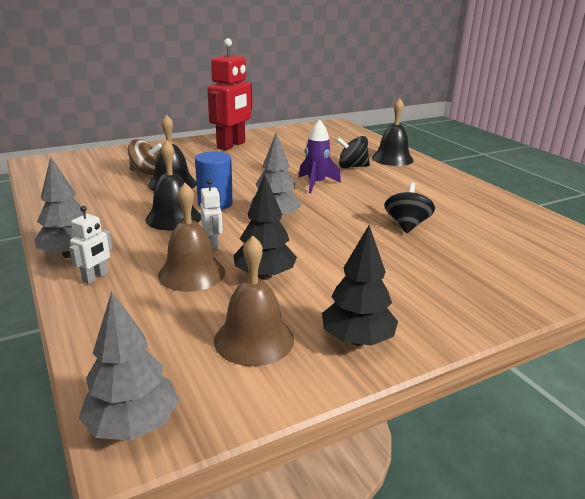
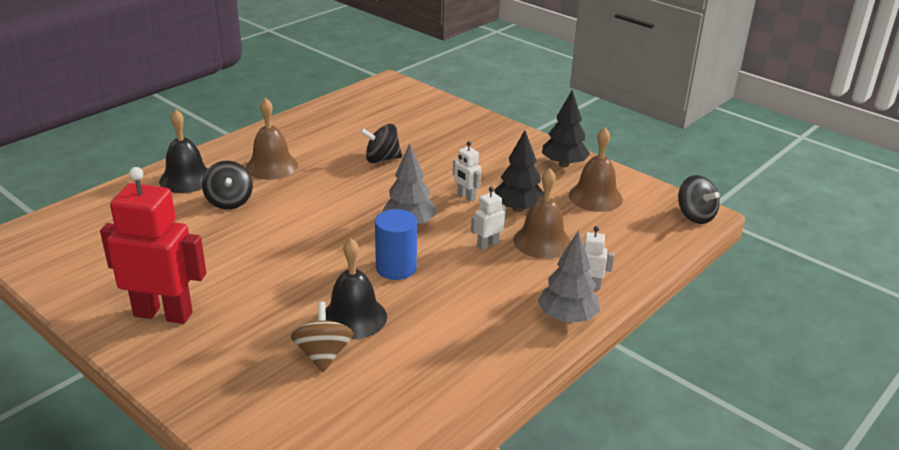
camera: 110 degrees left, 5 degrees up
(133, 425) = (695, 216): grey tree -> black spinning top
(173, 218) = (449, 284): black bell -> none
(308, 252) = (466, 196): none -> white robot
(316, 184) = (301, 216): purple rocket -> none
(405, 183) = (272, 166): none -> brown bell

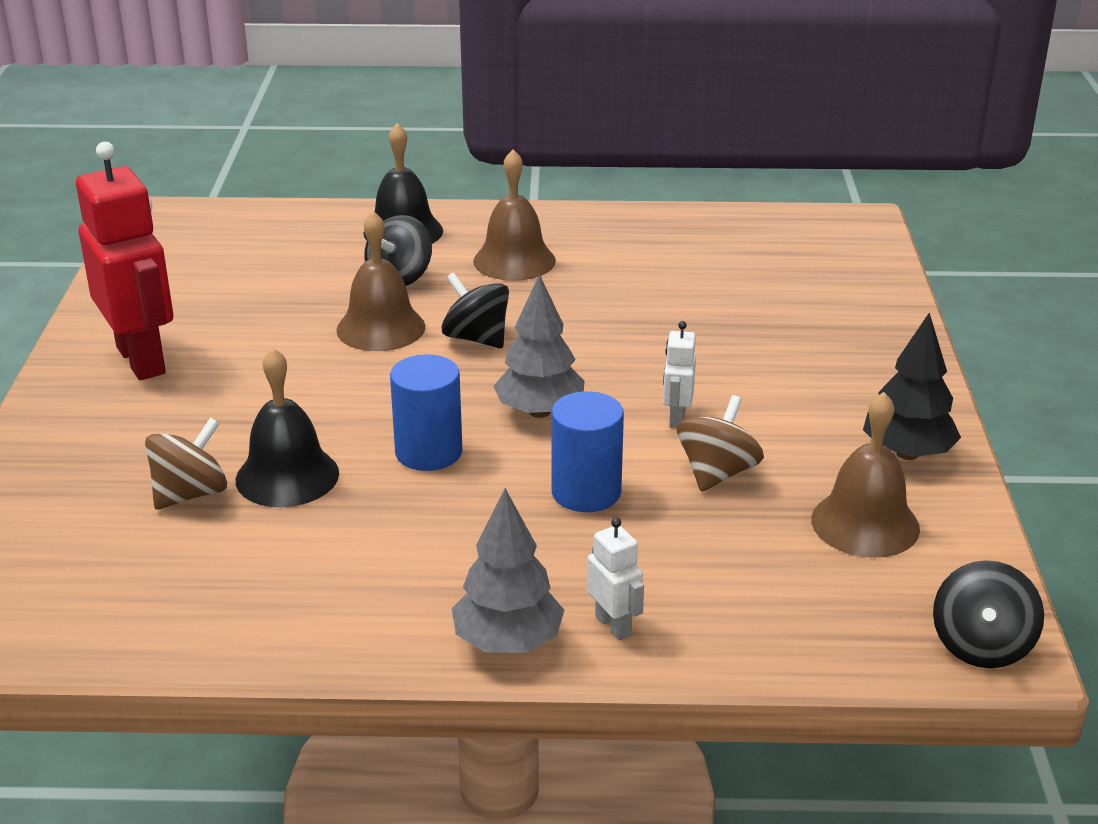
camera: 50 degrees right, 0 degrees up
(382, 159) = (657, 316): black spinning top -> black spinning top (476, 338)
(487, 244) = (586, 492): white robot -> blue cylinder
(518, 208) = (717, 473): black tree -> brown spinning top
(542, 241) = (665, 532): brown bell -> brown bell (381, 328)

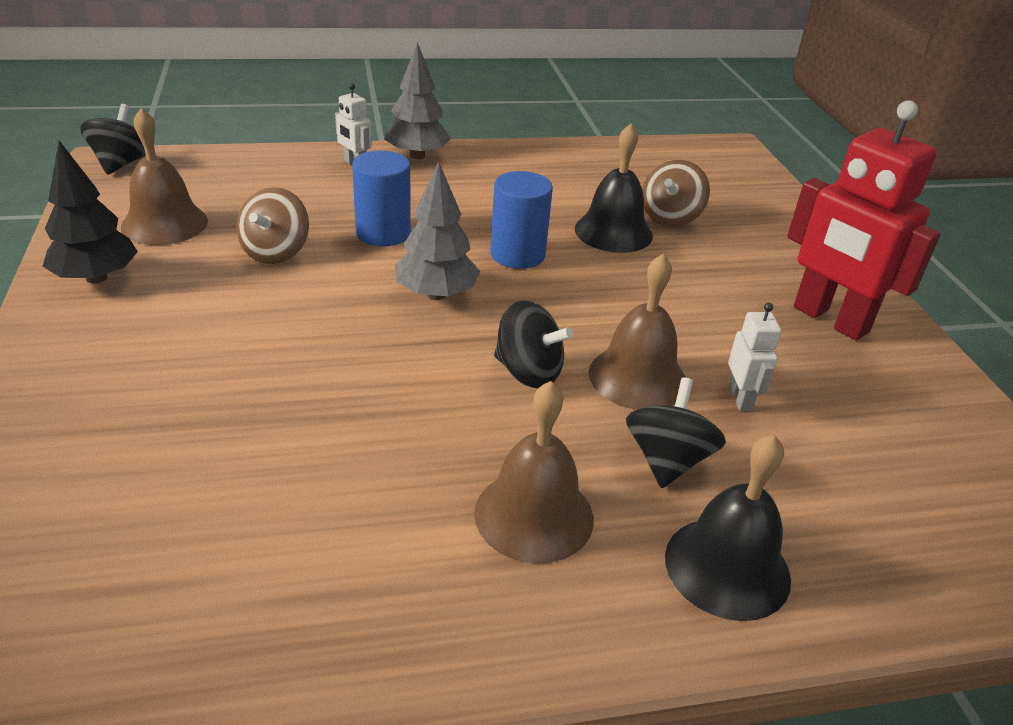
camera: 165 degrees right, 5 degrees up
(676, 418) = (307, 296): white robot -> white robot (741, 398)

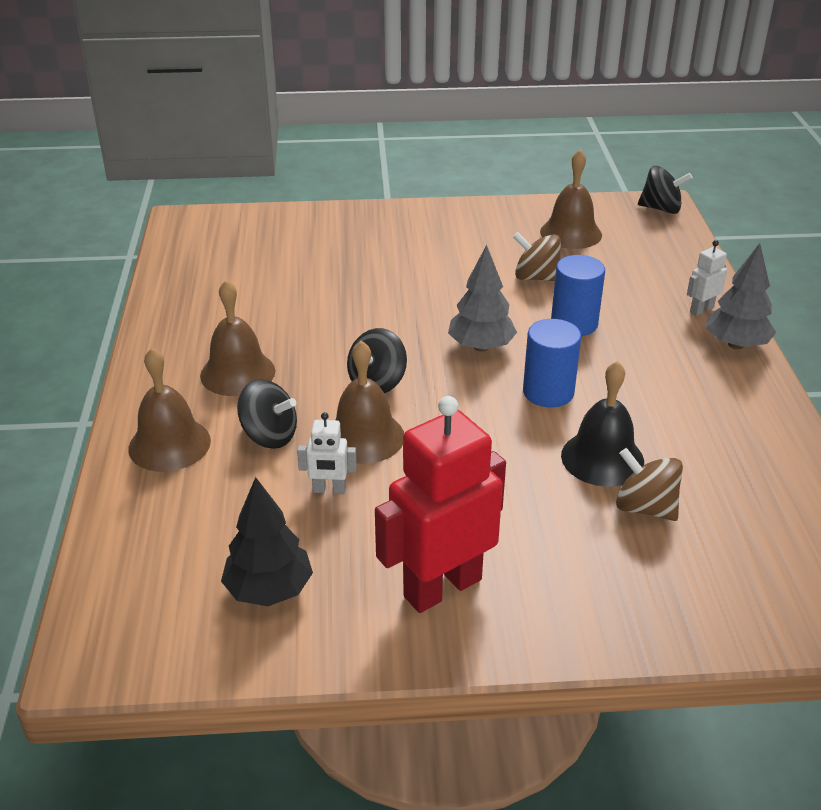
camera: 100 degrees right, 0 degrees up
(96, 278) = (495, 218): black tree -> black tree (269, 590)
(727, 567) = (169, 444): black bell -> brown bell

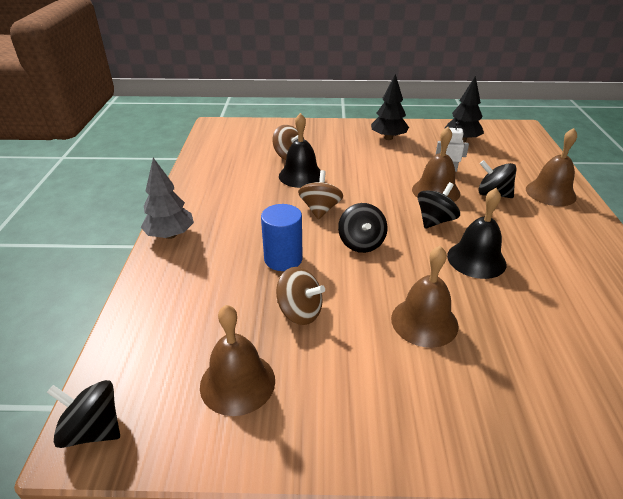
camera: 175 degrees left, 0 degrees up
(237, 373) = (538, 233): brown bell -> brown bell (424, 321)
(337, 335) = (476, 259): none -> black bell
(442, 587) = (388, 138): red robot -> black tree
(481, 347) = (361, 243): grey tree -> black spinning top
(548, 392) = (320, 209): blue cylinder -> brown spinning top
(701, 310) = (171, 266): white robot -> none

